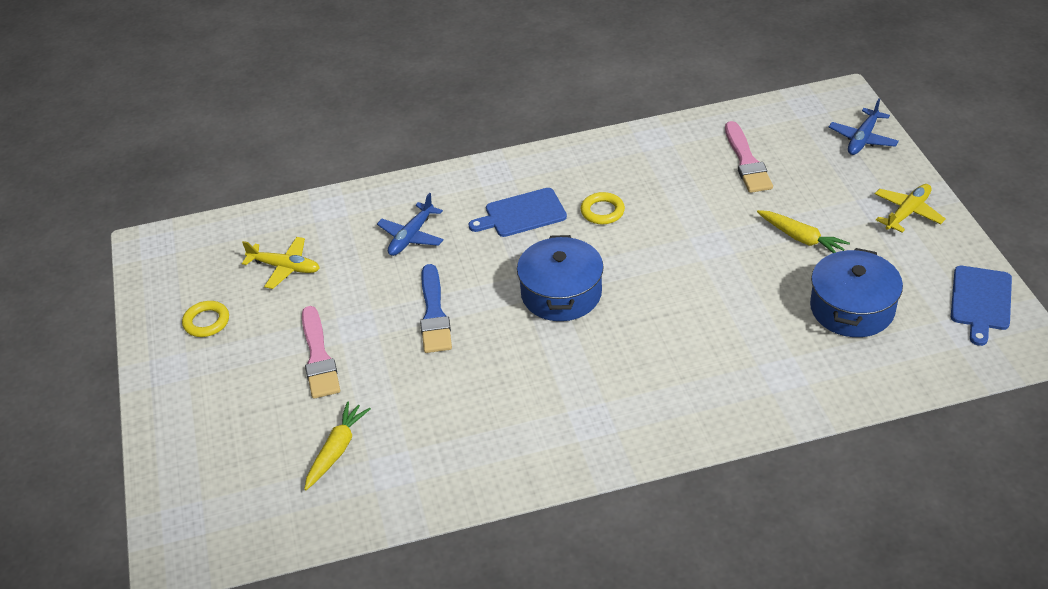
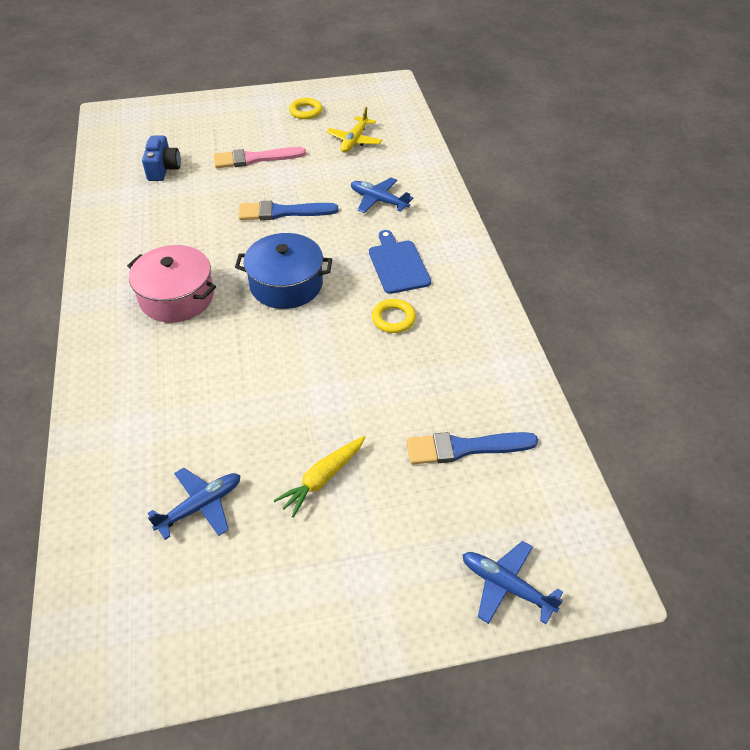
camera: 90 degrees right, 5 degrees up
(336, 450) = (163, 169): yellow carrot -> blue camera
(592, 380) = (177, 297): none -> pink pot
(747, 162) = (464, 448): pink brush -> blue brush
(852, 308) = (201, 506): blue pot -> blue plane
(907, 212) = (348, 605): yellow plane -> none
(980, 301) = (170, 650): blue cutting board -> none

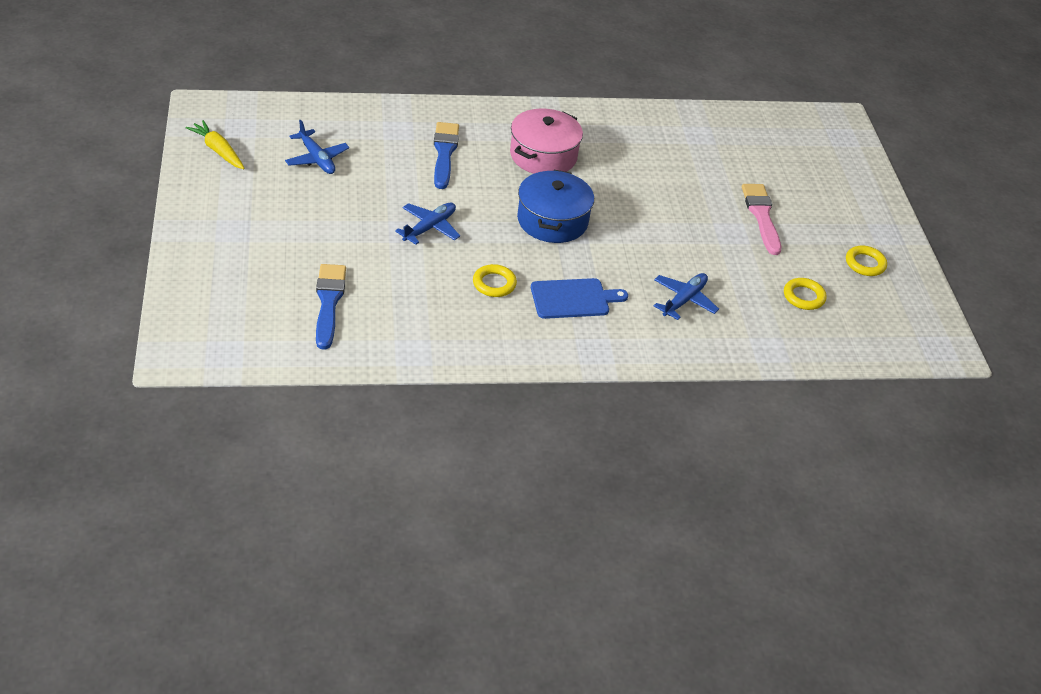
camera: 90 degrees right, 5 degrees down
(163, 169) = (740, 153): blue camera -> none
(282, 212) = (664, 228): blue brush -> blue brush (444, 153)
(322, 479) = (322, 219): yellow carrot -> yellow carrot (218, 151)
(354, 141) = (803, 297): yellow plane -> yellow ring
(506, 586) = (195, 300): blue plane -> blue plane (430, 227)

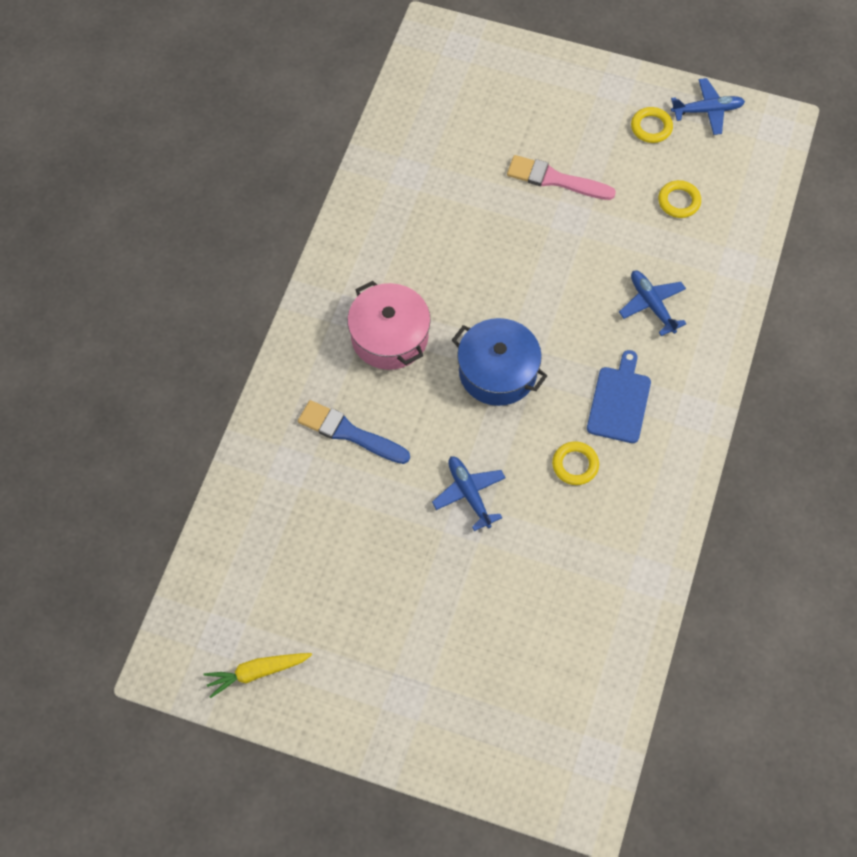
camera: 60 degrees left, 20 degrees up
(317, 159) = (311, 569): blue plane -> blue plane (707, 111)
(328, 302) = (553, 633): blue brush -> none

